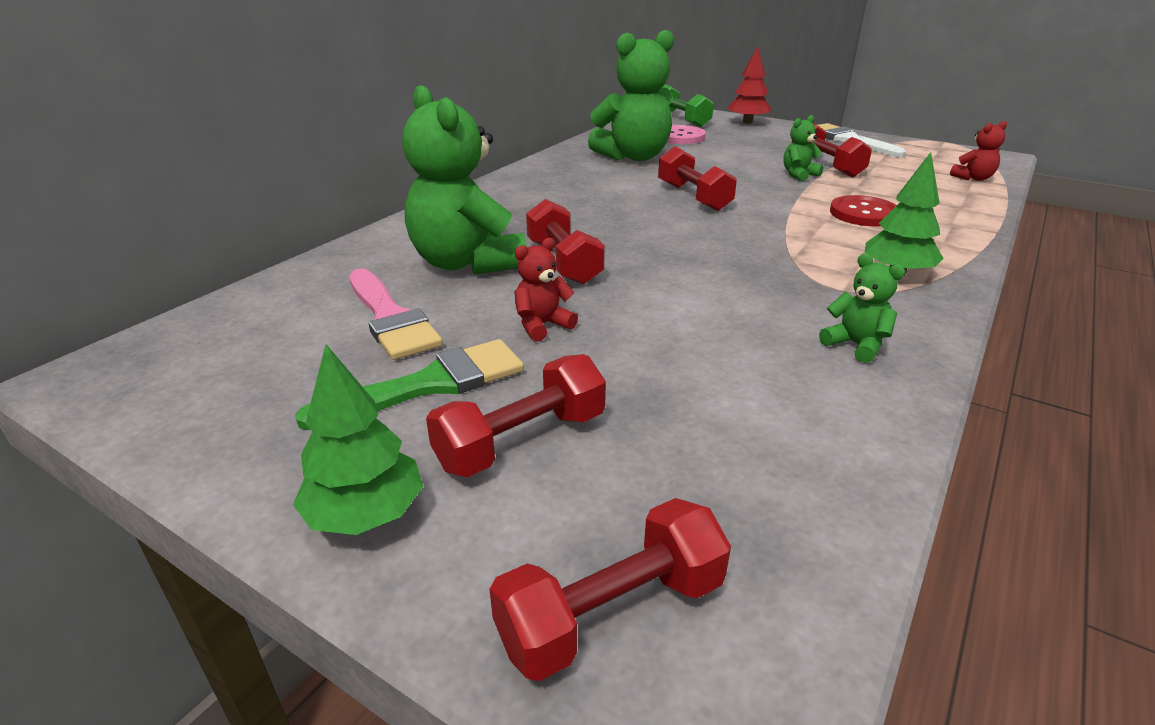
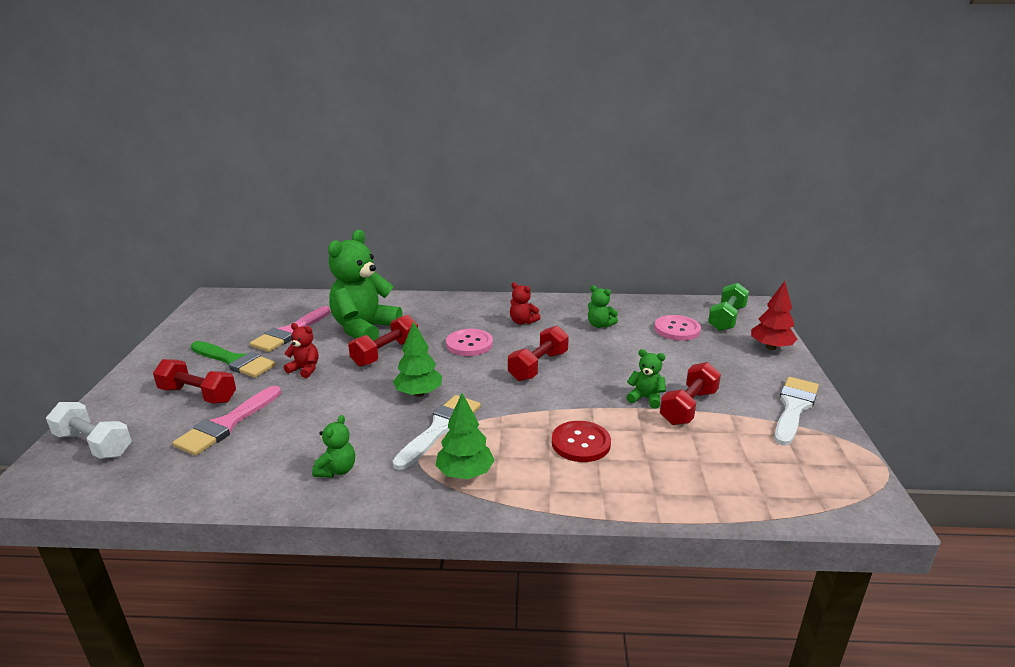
camera: 60 degrees right, 5 degrees down
(366, 514) = (141, 380): green tree -> green tree (419, 393)
(600, 215) = (469, 344): none -> pink button
(611, 613) = (94, 444): red dumbbell -> white dumbbell
(634, 157) = (600, 325): green teddy bear -> green teddy bear, size x0.45
(662, 420) = (227, 424): none -> pink brush
(792, 267) = (440, 428): none -> white brush
(973, 178) = (763, 495): red teddy bear -> red teddy bear (522, 322)

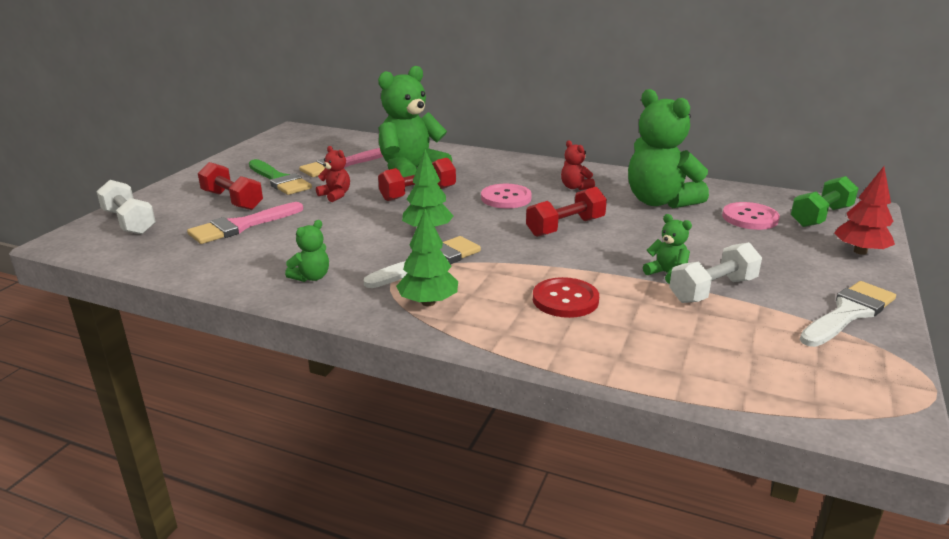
camera: 20 degrees right, 0 degrees up
(600, 325) = (660, 201): green teddy bear -> green teddy bear, size x2.23
(688, 407) = (713, 290): red dumbbell -> white dumbbell

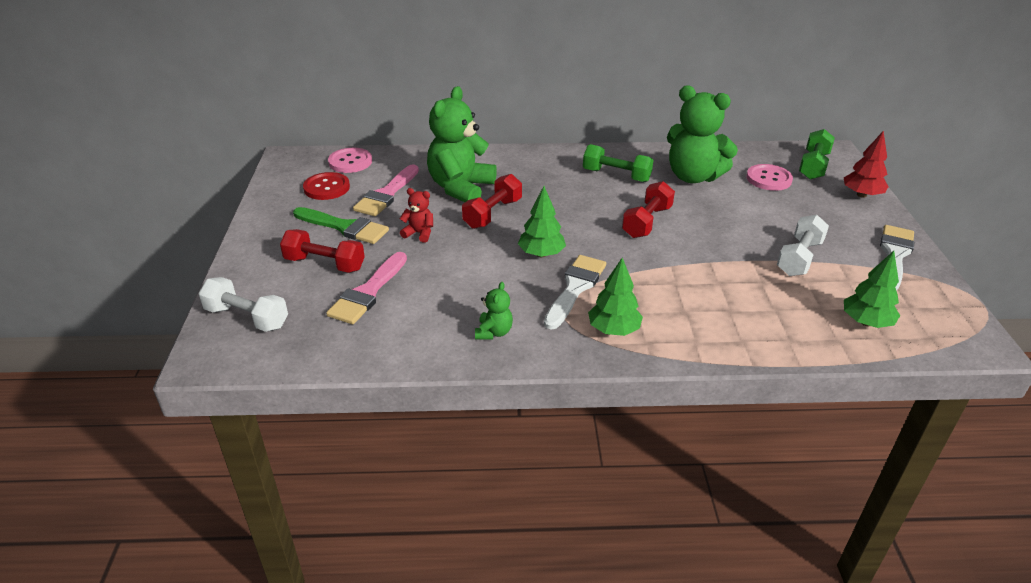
camera: 25 degrees left, 10 degrees up
(506, 198) = (572, 201): pink button -> pink button (350, 162)
(565, 300) = (710, 297): red button -> red button (326, 188)
(575, 187) = (616, 175): red teddy bear -> green dumbbell
(667, 274) = (757, 251): green teddy bear -> none
(738, 366) = (866, 322): none -> green tree

